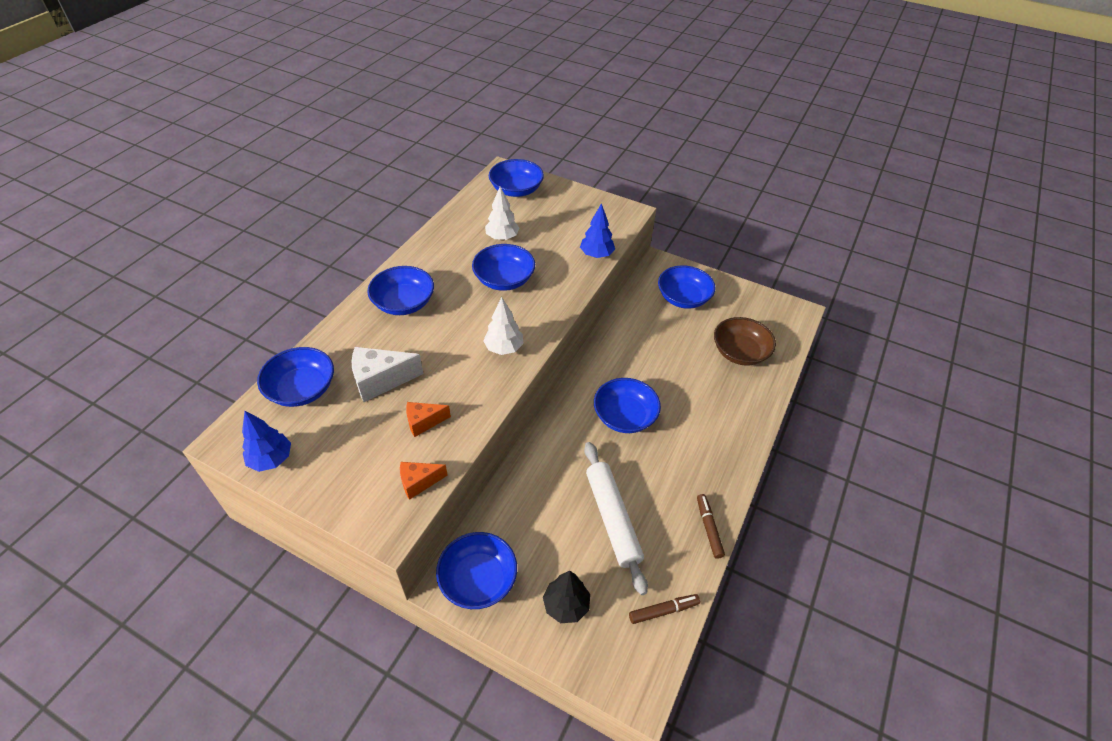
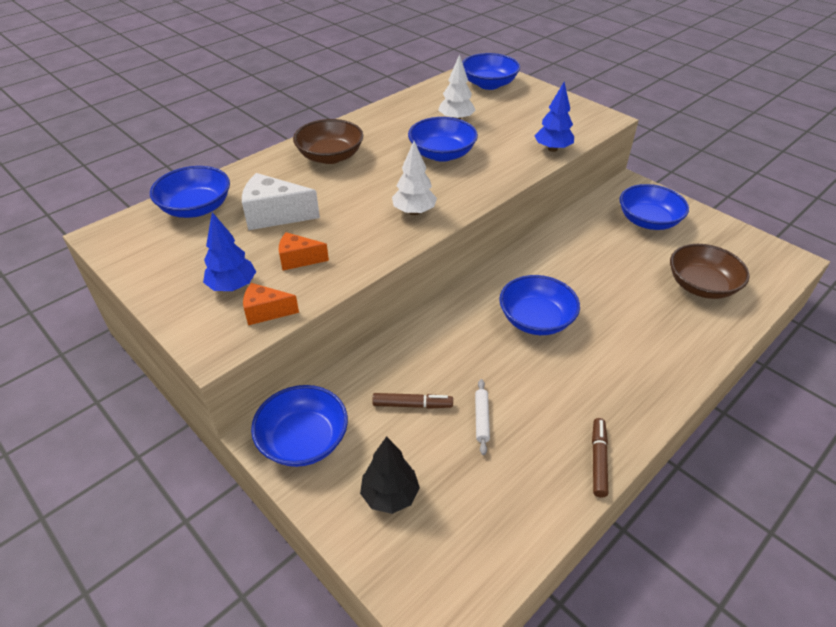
camera: 20 degrees right, 5 degrees down
(271, 459) = (135, 259): blue tree -> blue tree (232, 286)
(404, 303) = (330, 156): blue bowl -> brown bowl
(612, 518) = (481, 419): white rolling pin -> white rolling pin, size x0.43
(663, 611) = (506, 536): brown marker -> brown marker (412, 405)

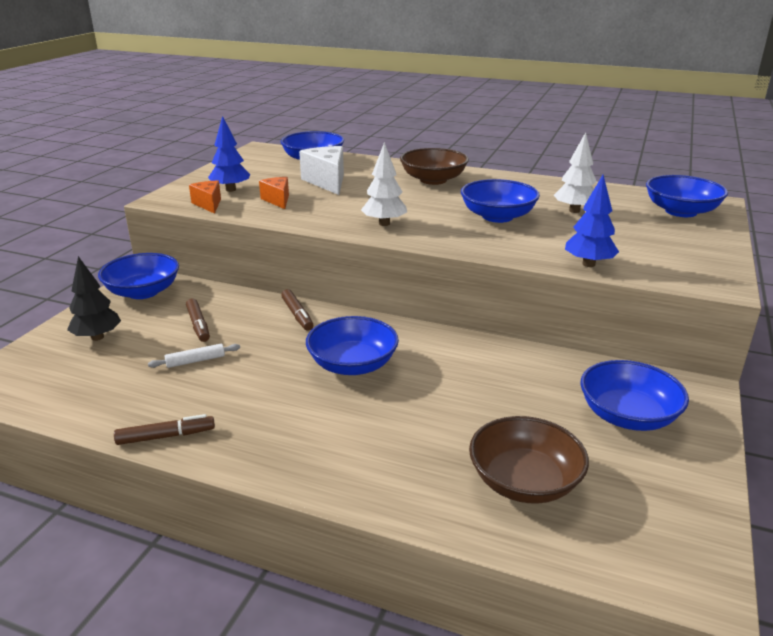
camera: 65 degrees right, 15 degrees down
(433, 330) = (297, 315): none -> brown marker

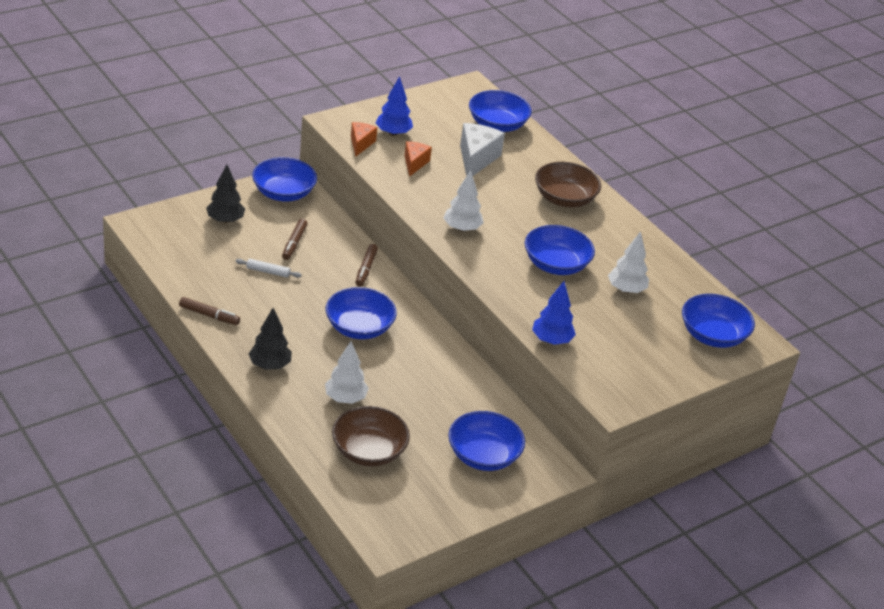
camera: 30 degrees right, 10 degrees up
(300, 452) = (270, 365): none -> black tree
(426, 439) = (345, 398): none -> white tree

